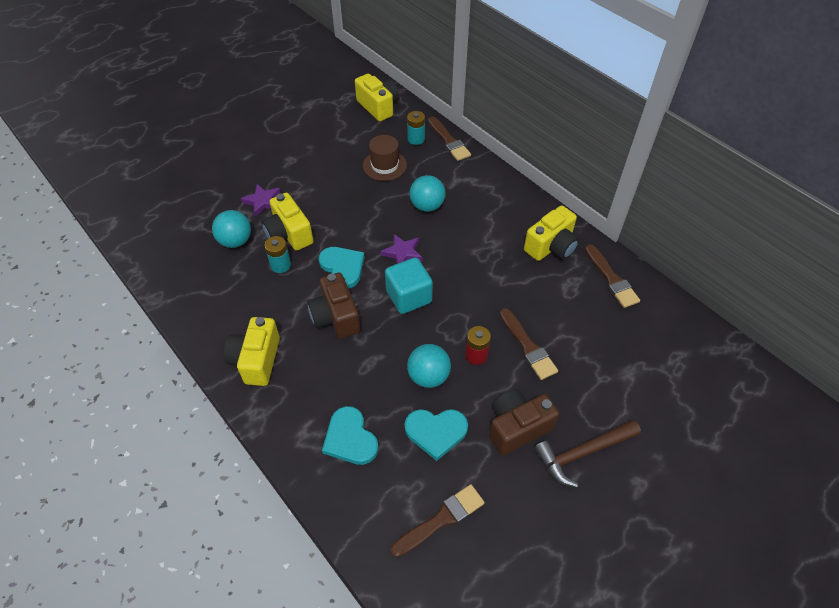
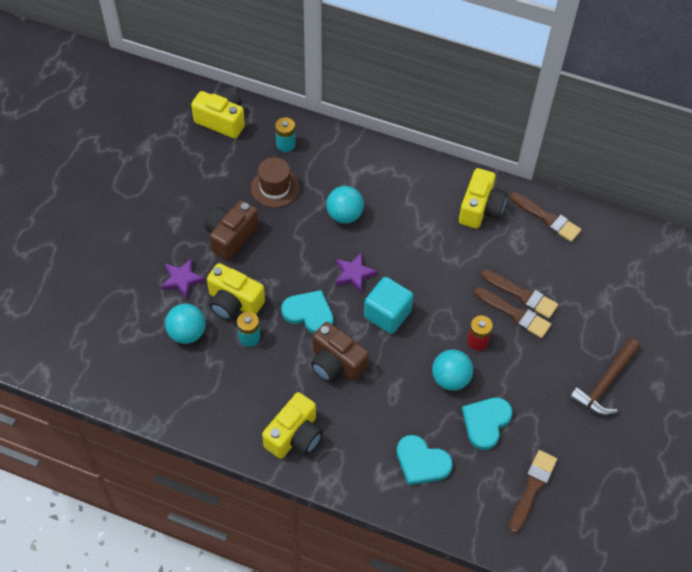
camera: 30 degrees left, 5 degrees up
(256, 360) = (294, 436): yellow camera -> yellow camera turned 120 degrees counterclockwise
(436, 432) = (486, 422): turquoise heart -> turquoise heart turned 150 degrees clockwise
(449, 141) = (319, 133): brown brush -> brown brush (521, 295)
(517, 427) = (546, 387): brown camera -> brown camera (231, 237)

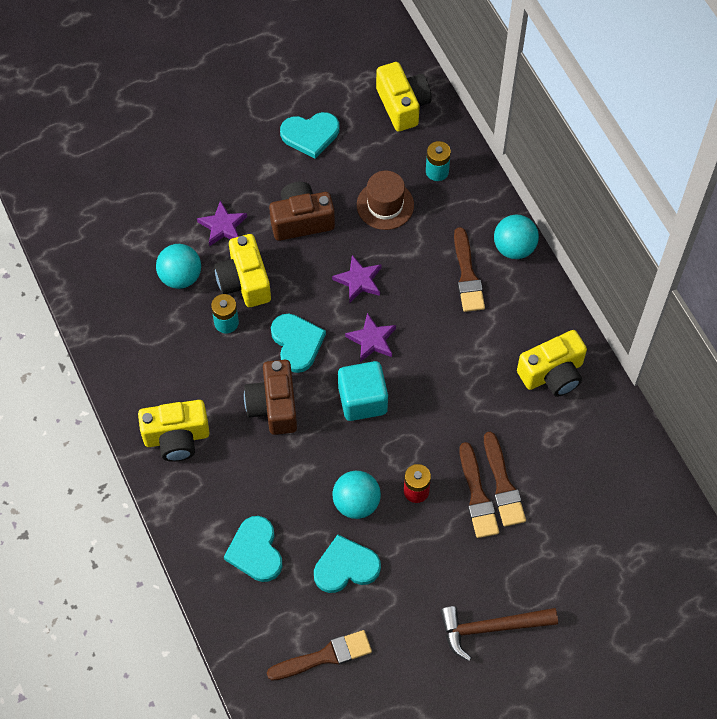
camera: 45 degrees right, 5 degrees up
(180, 181) = (310, 135): none -> turquoise heart
(307, 245) = (359, 280): none -> purple star
(344, 215) = (420, 279): turquoise ball -> turquoise ball (514, 248)
(547, 218) = (607, 434): brown brush -> brown brush (467, 274)

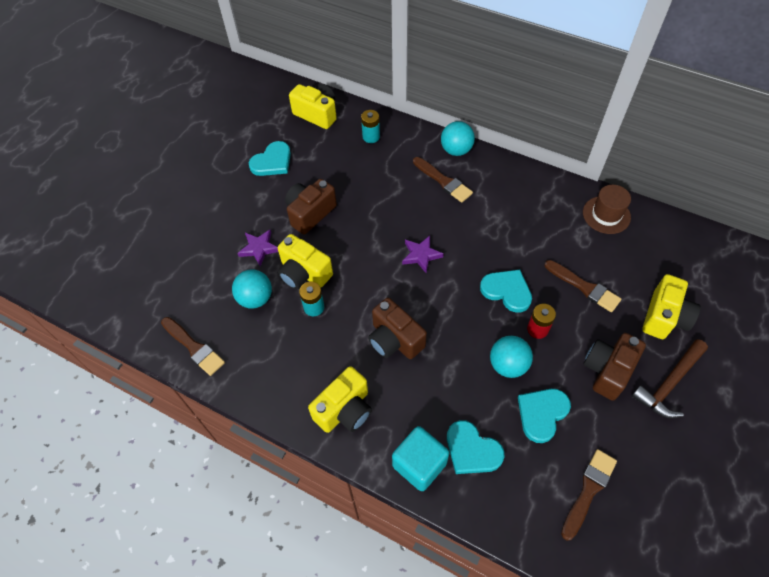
camera: 35 degrees left, 5 degrees down
(297, 343) = (374, 289): turquoise heart -> turquoise heart (507, 291)
(359, 280) = (380, 225): purple star -> none
(362, 400) = (449, 296): turquoise cube -> turquoise cube (419, 464)
(385, 205) = (356, 173): brown hat -> brown hat (606, 215)
(444, 575) = (607, 370): none -> brown camera
(477, 495) = (576, 305): brown brush -> brown brush (193, 347)
(552, 374) = (547, 204): yellow camera -> yellow camera (664, 317)

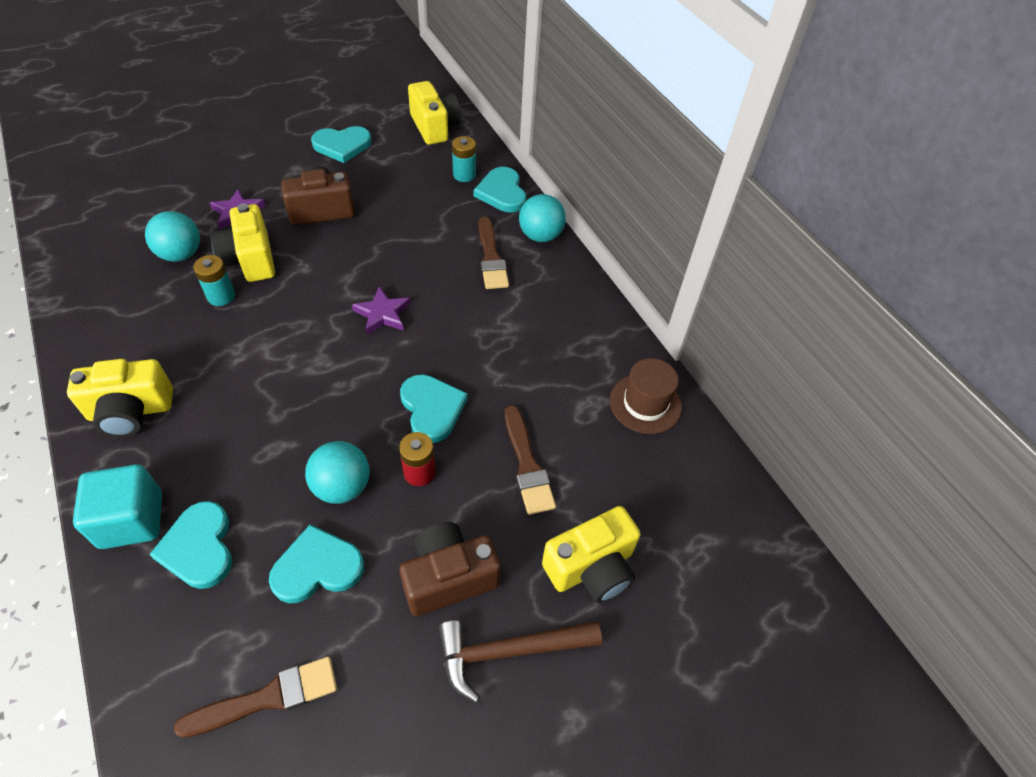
camera: 30 degrees right, 5 degrees down
(193, 347) = (78, 262): brown brush -> none
(394, 340) = (258, 378): brown camera -> none
(405, 135) = (502, 192): none -> turquoise heart

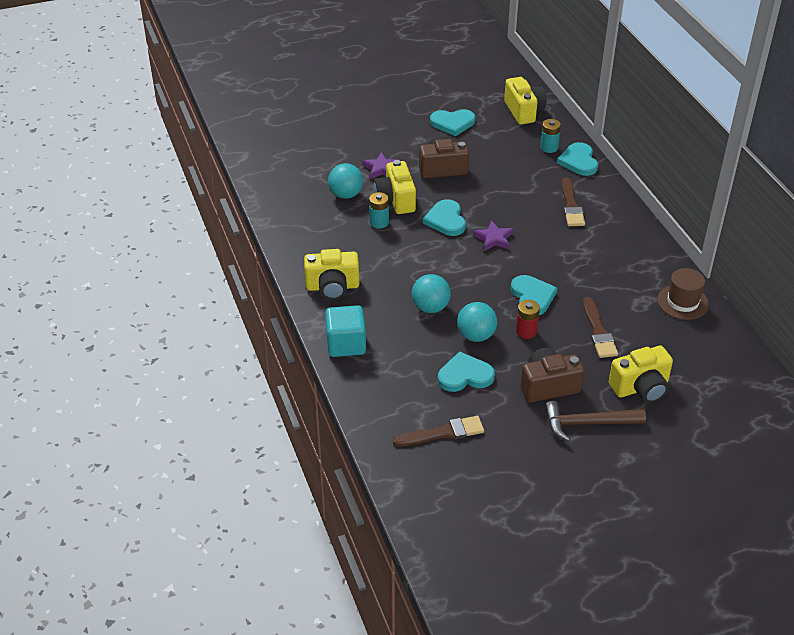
camera: 10 degrees right, 10 degrees down
(199, 547) = (390, 360): turquoise heart -> turquoise heart (446, 220)
(540, 236) = (608, 192): turquoise ball -> turquoise ball (430, 307)

